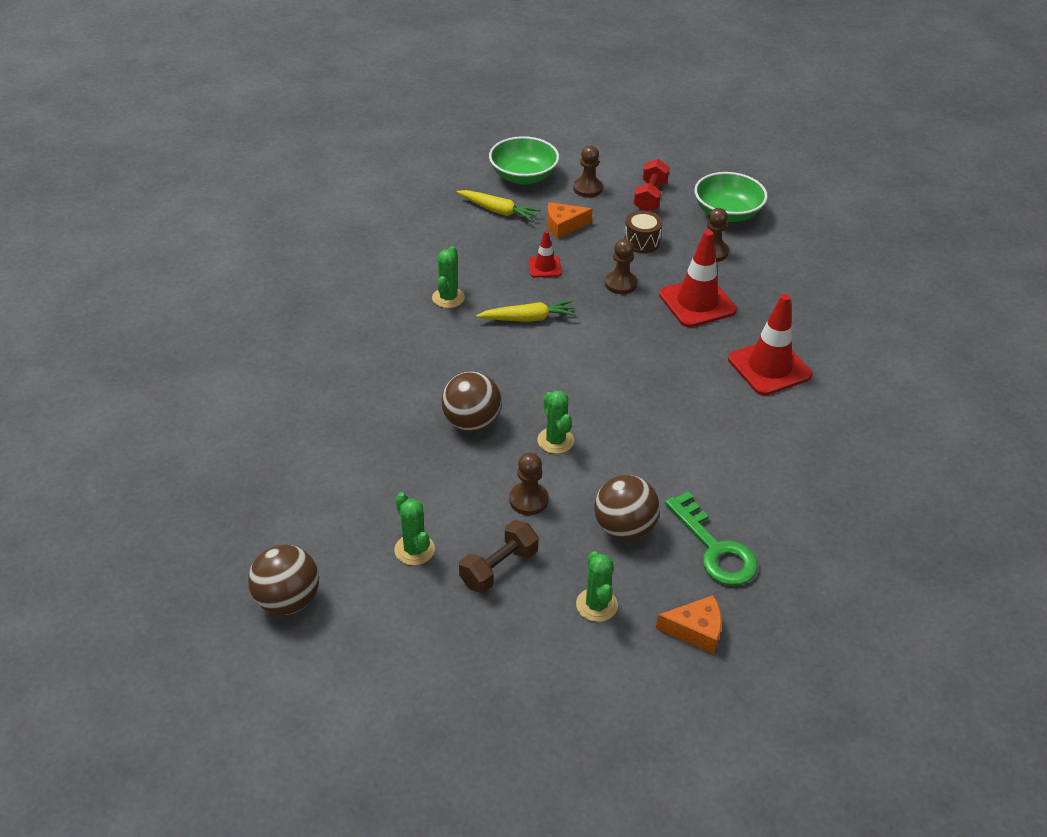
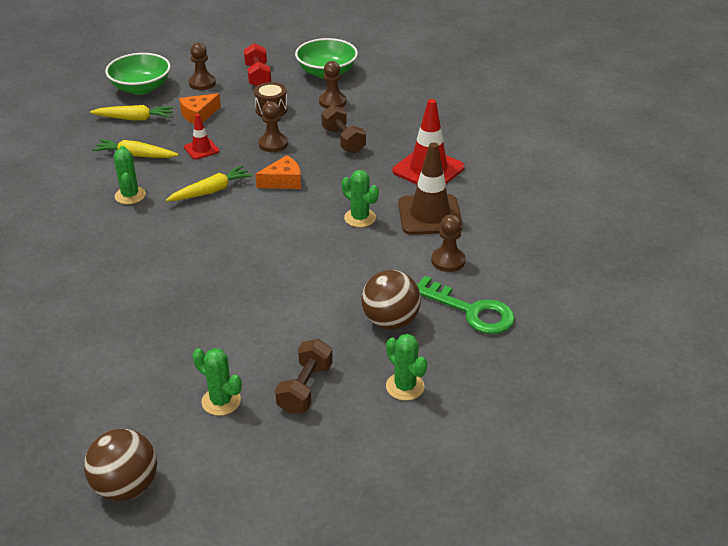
camera: 25 degrees left, 5 degrees down
(471, 422) = (210, 284): brown ball -> none
(477, 254) = (135, 155): none -> yellow carrot
(528, 500) = (297, 327): brown pawn -> brown pawn (448, 261)
(555, 440) = (292, 275): green cactus -> green cactus (360, 218)
(695, 630) = (495, 376): orange cheese -> orange cheese (283, 181)
(697, 302) = (343, 140): red traffic cone -> brown dumbbell
(738, 422) = (429, 215): none -> brown traffic cone

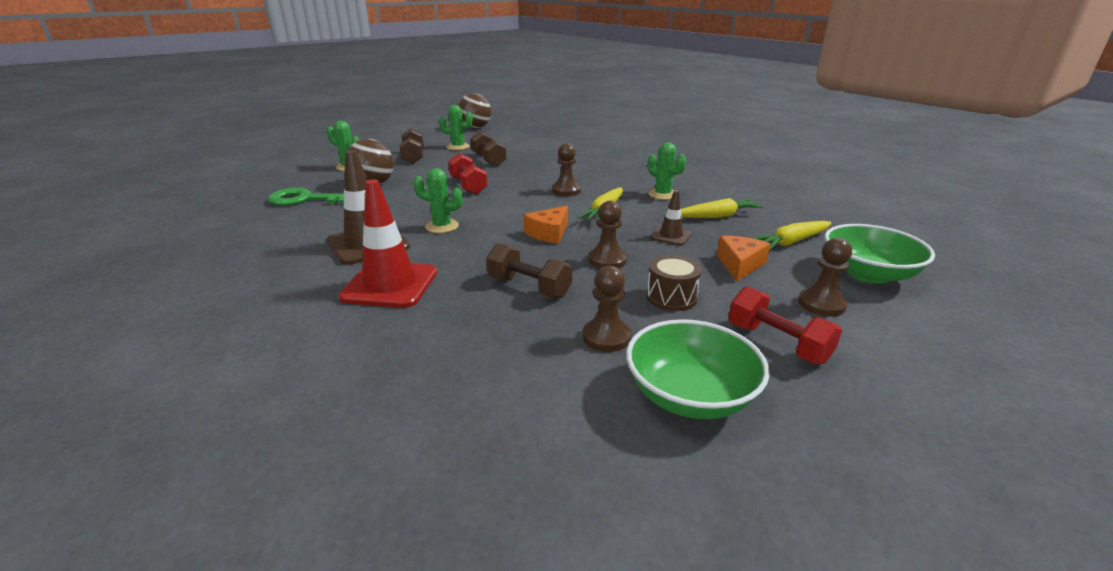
camera: 150 degrees right, 10 degrees down
(201, 149) = (671, 236): red traffic cone -> brown traffic cone
(216, 336) = (488, 160): none -> brown dumbbell
(290, 277) = (468, 186): none -> red dumbbell
(448, 261) = (336, 219): brown pawn -> brown pawn (566, 191)

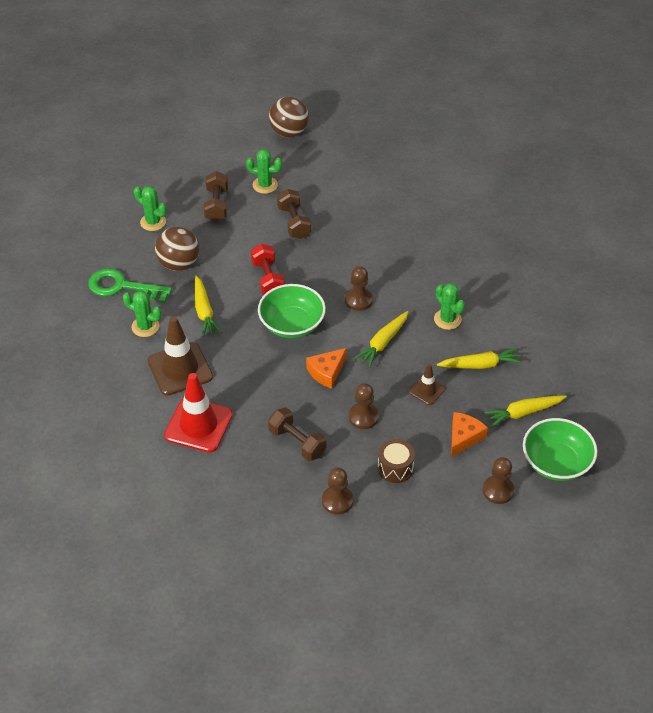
camera: 10 degrees right, 20 degrees up
(400, 207) = (204, 311): none -> yellow carrot
(442, 226) = (239, 349): green cactus -> green cactus (145, 327)
(690, 395) = (371, 555): green bowl -> green bowl (292, 324)
(777, 343) = (445, 522): red dumbbell -> none

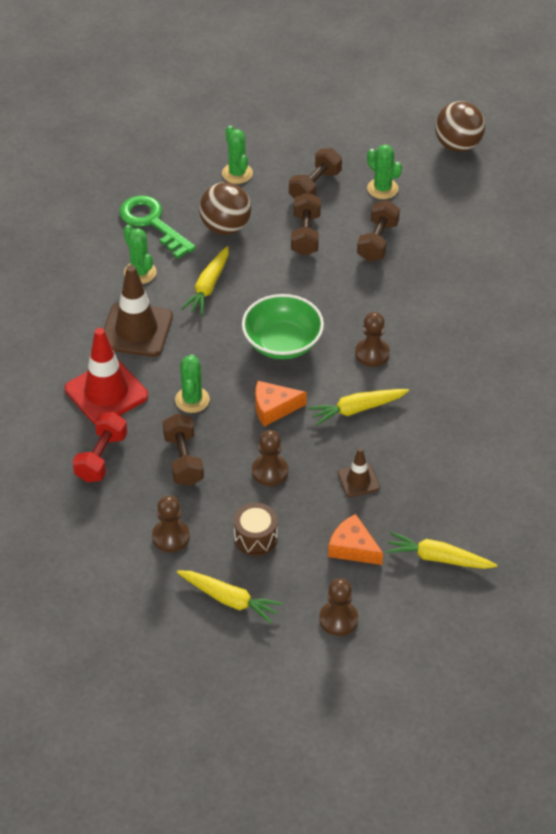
camera: 35 degrees right, 0 degrees up
(240, 242) = (305, 235): none -> brown dumbbell
(268, 279) = (299, 285): red dumbbell -> red dumbbell (101, 457)
(447, 319) = (447, 421): green cactus -> green cactus (192, 400)
(464, 437) = (353, 548): orange cheese -> orange cheese turned 120 degrees counterclockwise
(480, 365) = (439, 485): yellow carrot -> yellow carrot (229, 599)
(556, 462) = (426, 627): green bowl -> none

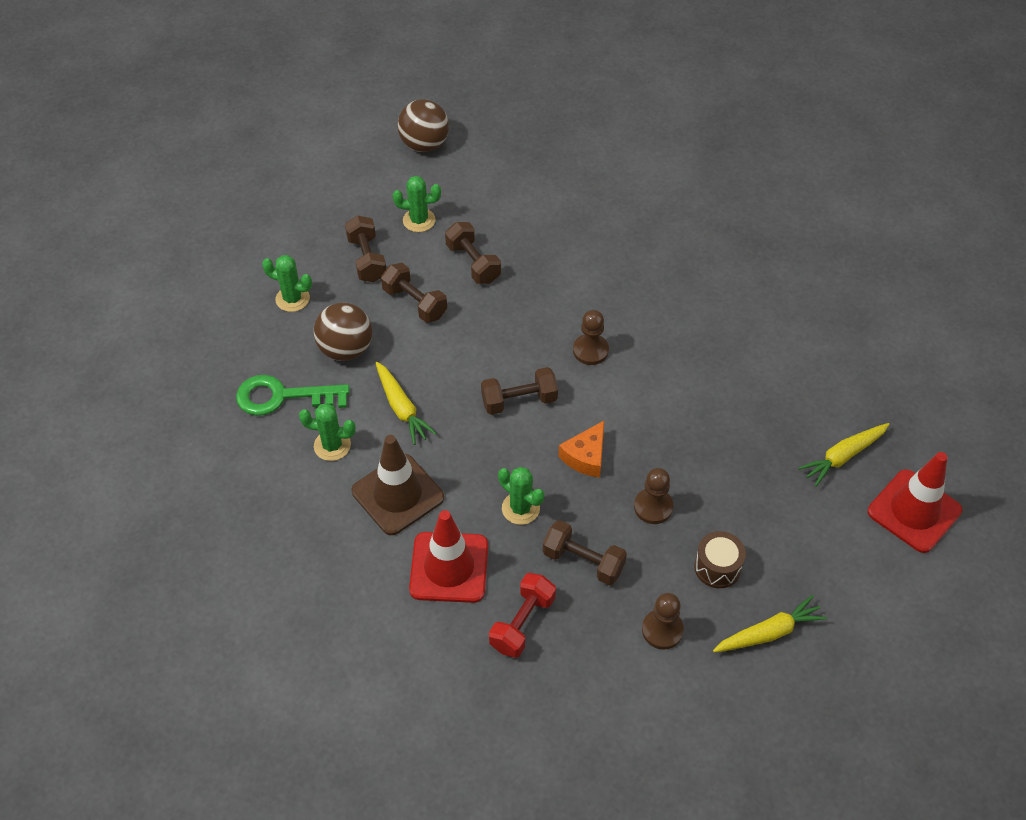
camera: 50 degrees left, 5 degrees up
(101, 457) = (522, 623): red dumbbell -> red dumbbell turned 60 degrees clockwise
(282, 343) = (519, 401): green bowl -> brown dumbbell
(338, 619) = (852, 567): brown pawn -> none
(353, 548) = (785, 506): orange cheese -> none
(357, 409) = (641, 401): yellow carrot -> none
(358, 480) = (717, 453): brown traffic cone -> none
(433, 631) = (914, 511): none -> red traffic cone

